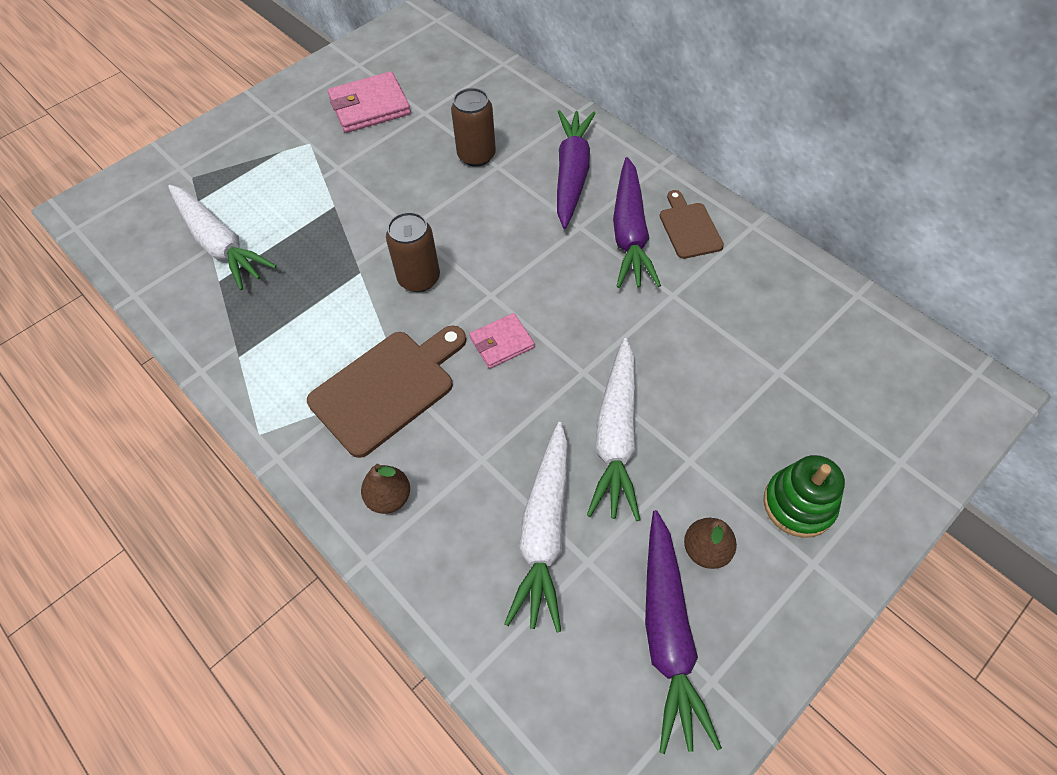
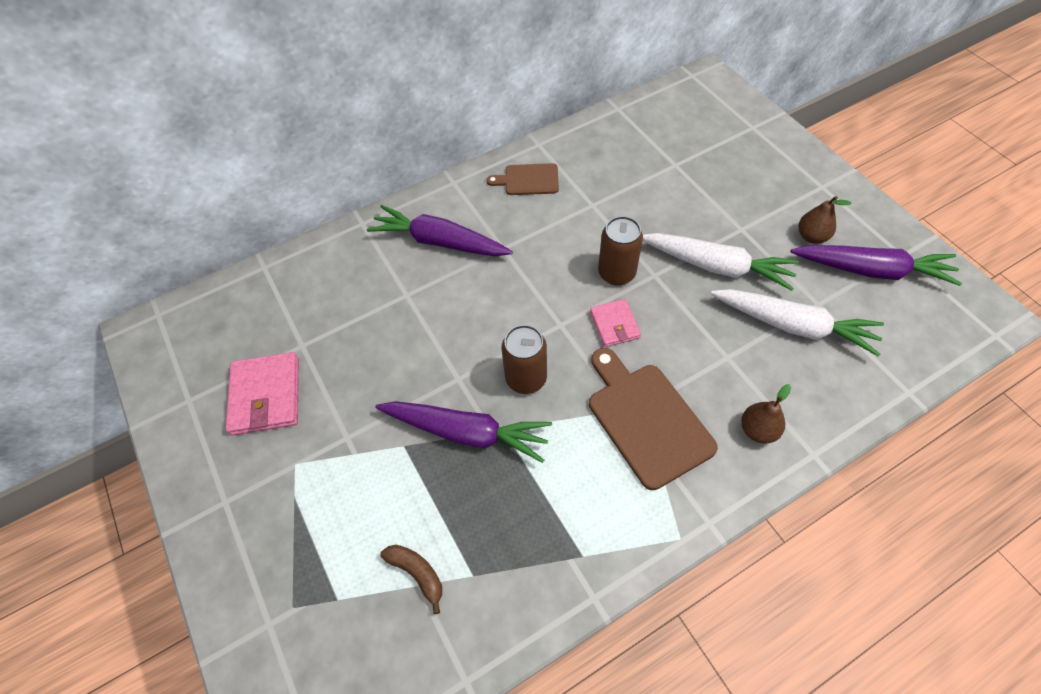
camera: 75 degrees left, 0 degrees up
(219, 244) = (417, 573): white carrot -> brown banana
(476, 155) = (384, 309): brown can -> brown can (616, 273)
(630, 233) = (521, 217): purple carrot -> purple carrot (466, 432)
(798, 504) = (780, 182): green stacking toy -> none

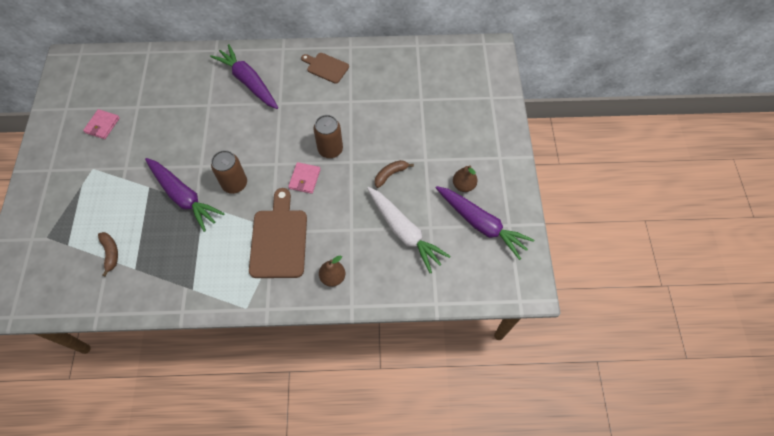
camera: 25 degrees right, 5 degrees up
(266, 396) = (102, 125): pink wallet -> pink wallet, size x0.60
(716, 266) = (390, 174): white carrot -> brown banana

